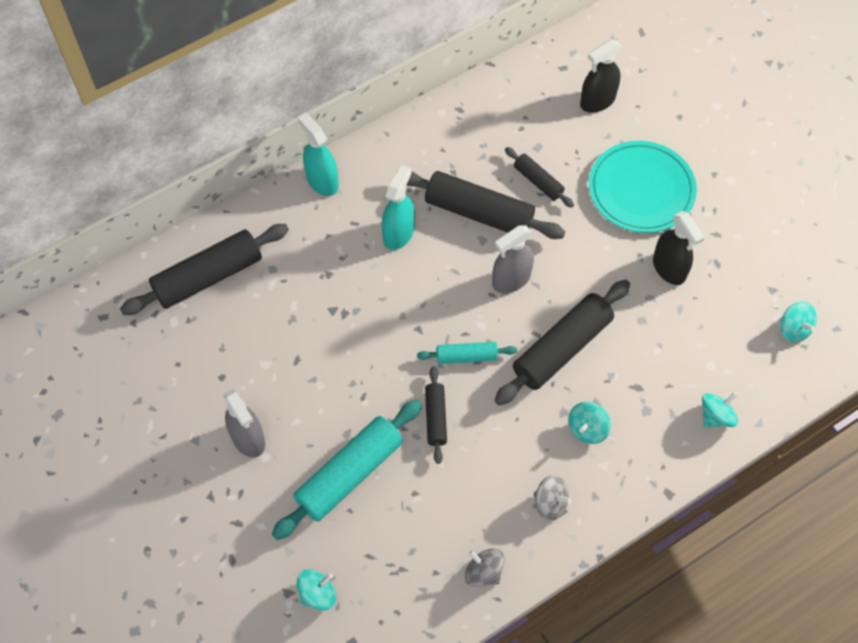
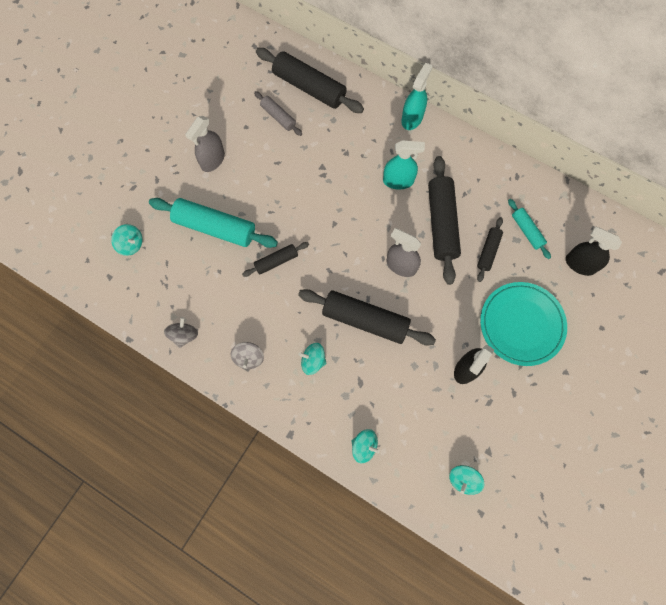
camera: 65 degrees right, 10 degrees up
(230, 331) = (278, 116): none -> grey rolling pin
(466, 356) = (329, 261): turquoise rolling pin -> turquoise rolling pin (527, 231)

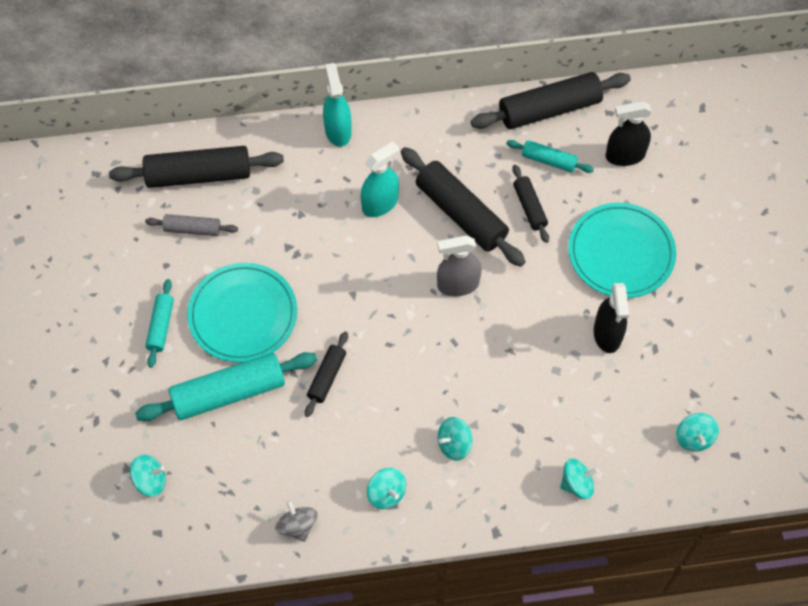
camera: 40 degrees left, 10 degrees down
(212, 160) = (161, 326): grey spray bottle -> turquoise rolling pin
(249, 358) = (386, 493): grey spinning top -> turquoise spinning top
(262, 188) = (243, 315): none -> turquoise plate
(365, 320) = (470, 364): black rolling pin -> black rolling pin (549, 109)

